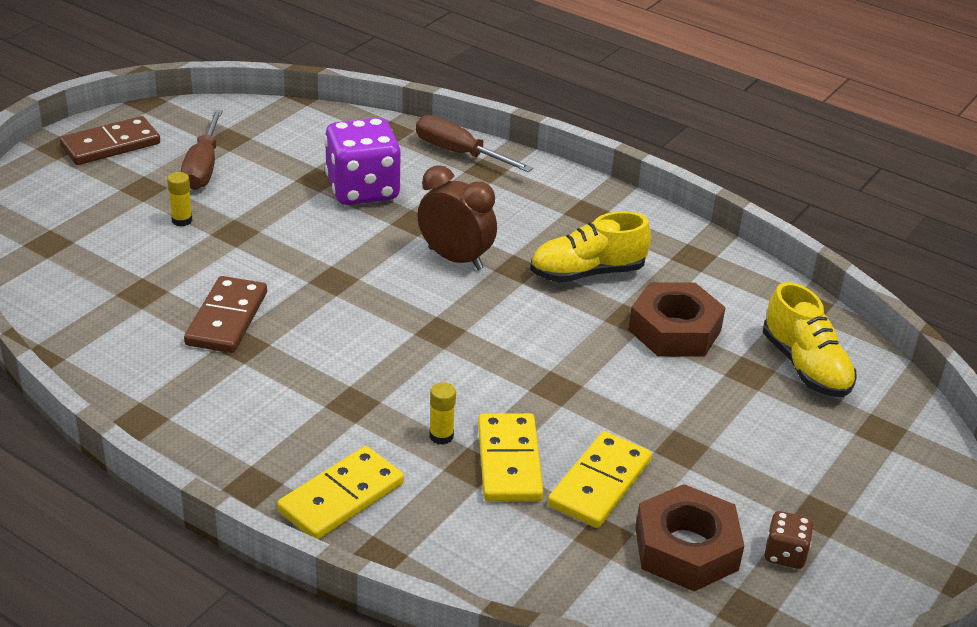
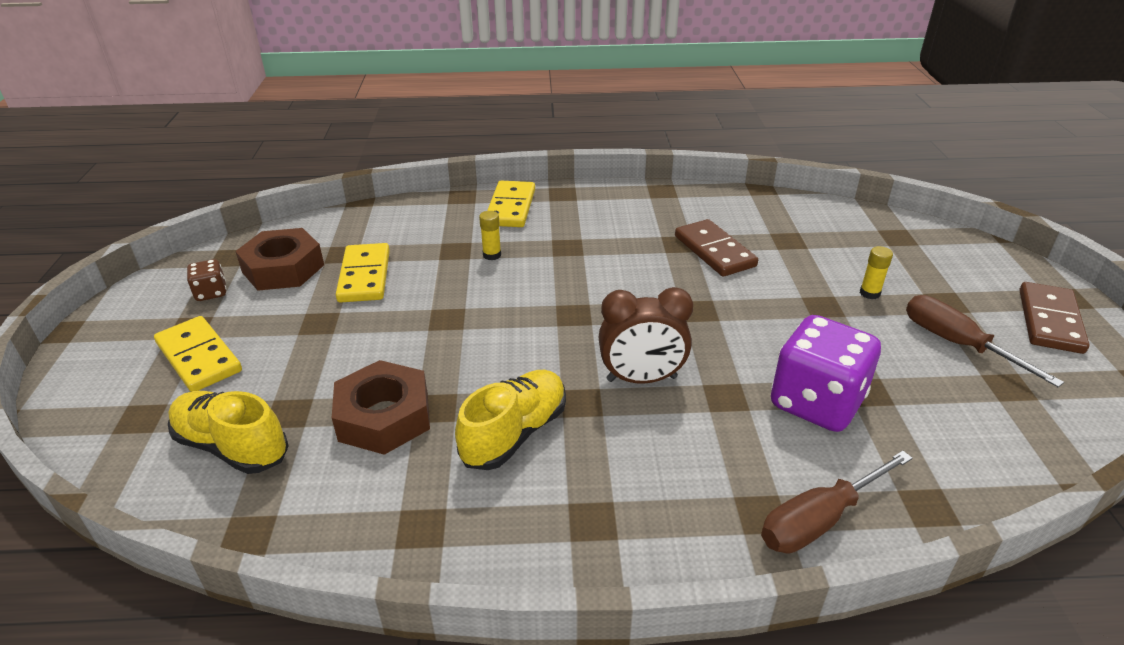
camera: 145 degrees right, 0 degrees up
(459, 153) = (820, 520): brown screwdriver -> brown screwdriver turned 150 degrees clockwise
(509, 461) = (434, 262): yellow domino -> yellow domino (198, 357)

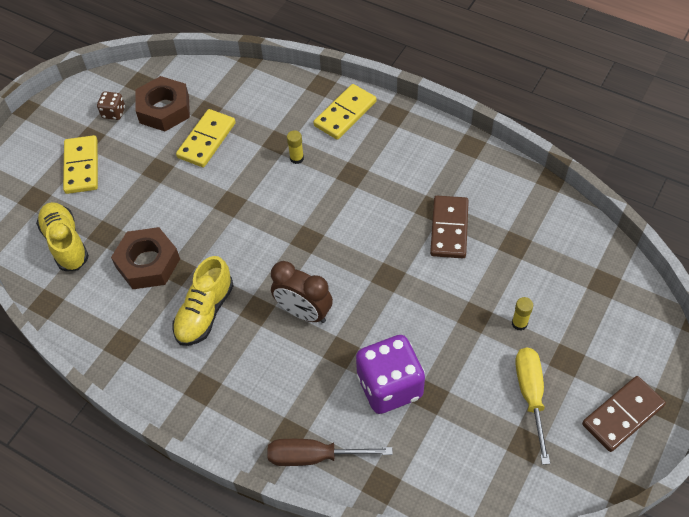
camera: 35 degrees right, 20 degrees up
(514, 434) = (205, 312): yellow shoe -> yellow shoe turned 135 degrees clockwise
(957, 344) = (530, 396): brown screwdriver -> yellow screwdriver

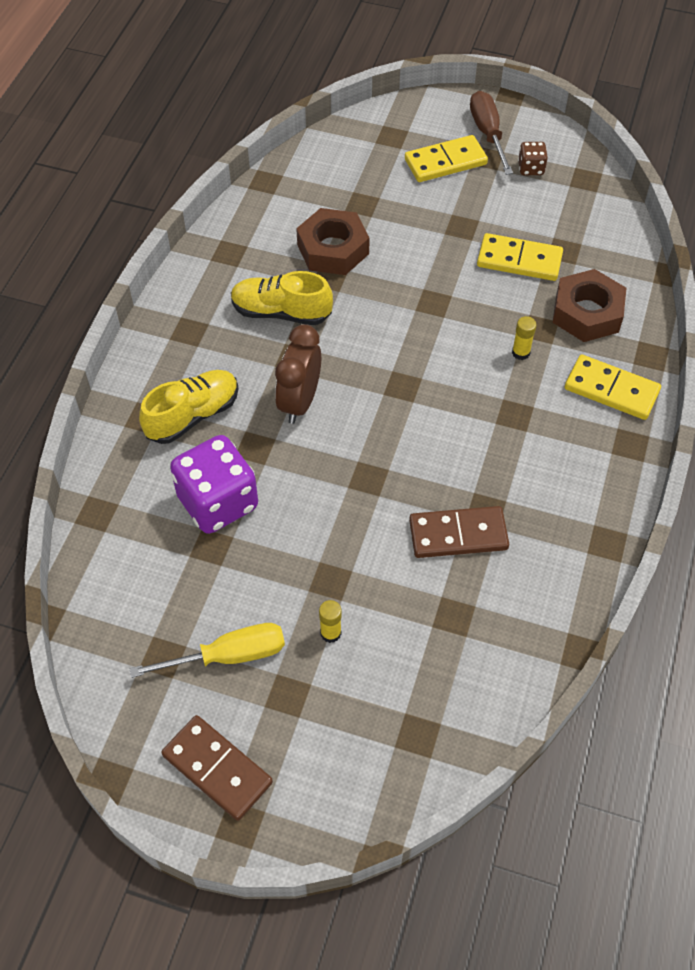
camera: 75 degrees right, 0 degrees up
(66, 243) = (341, 176): yellow shoe -> yellow shoe (192, 416)
(164, 109) = (552, 211): brown nut -> brown nut (587, 313)
(314, 456) = (122, 445): brown screwdriver -> brown screwdriver (488, 134)

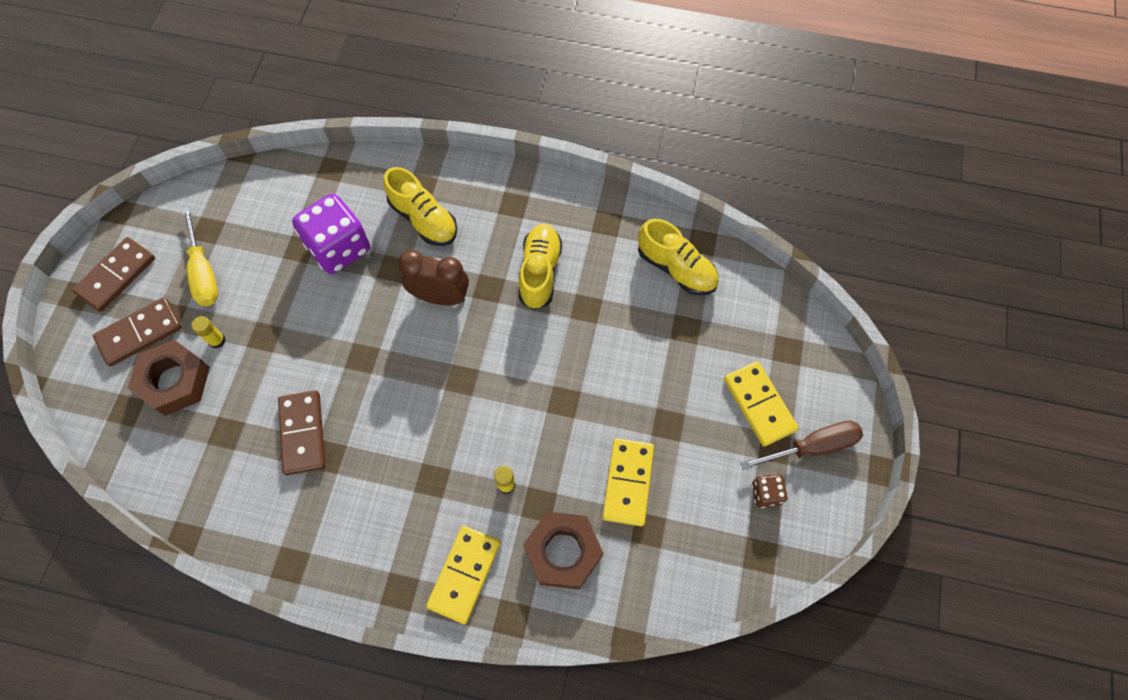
camera: 85 degrees right, 10 degrees up
(293, 203) = (676, 268): none -> yellow shoe
(310, 728) = (140, 333): none -> brown domino
(333, 249) = (621, 308): brown nut -> brown nut (174, 381)

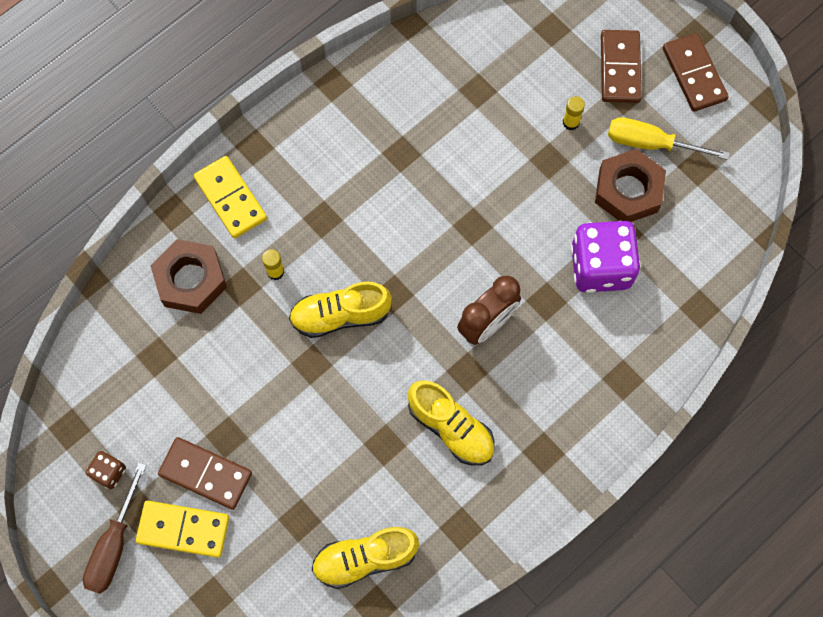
camera: 125 degrees right, 5 degrees up
(174, 381) = (553, 74): brown nut -> brown nut (628, 190)
(303, 433) = (435, 145): brown domino -> brown domino (205, 474)
(423, 219) = (582, 359): yellow shoe -> yellow shoe (340, 315)
(628, 482) = (204, 368): yellow domino -> none

